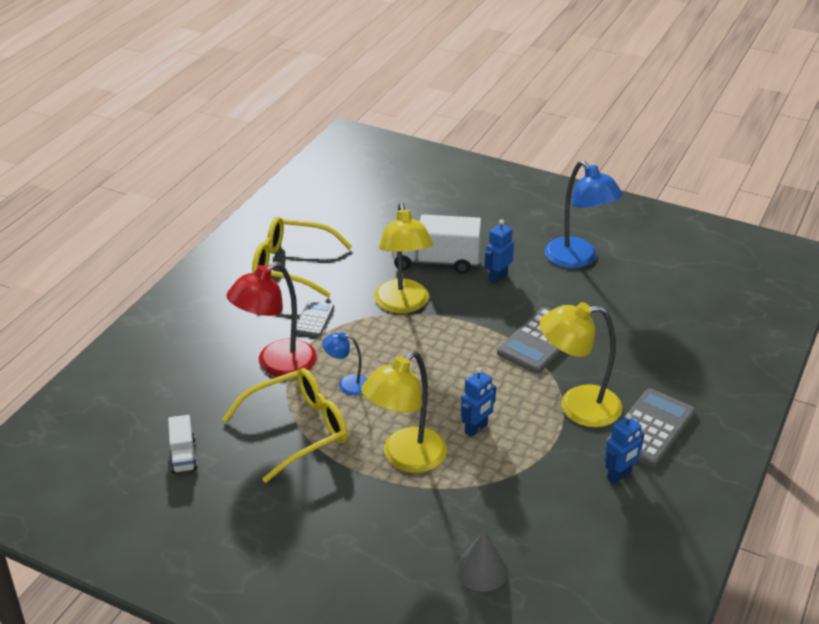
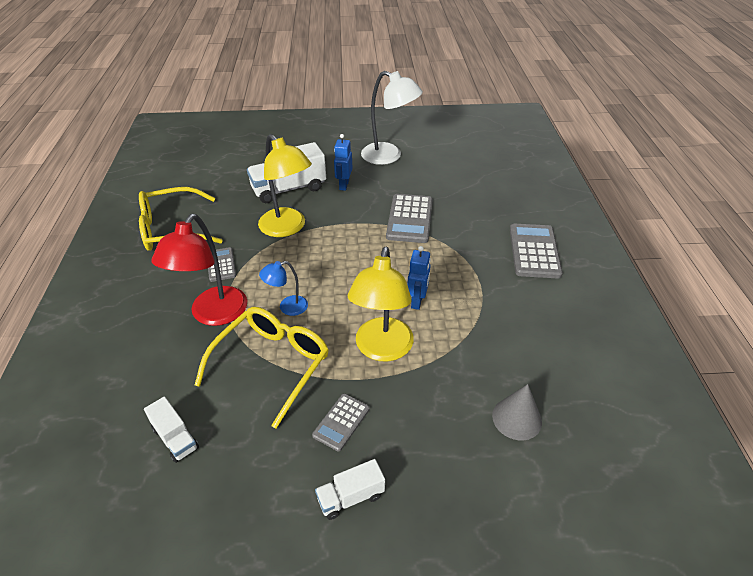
camera: 30 degrees left, 5 degrees up
(288, 561) = (351, 497): none -> white truck
(323, 502) = (341, 422): none -> grey calculator
(577, 259) = (389, 156): blue lamp -> white lamp
(577, 407) = (474, 255): yellow lamp -> none
(619, 475) = (545, 294): blue robot -> none

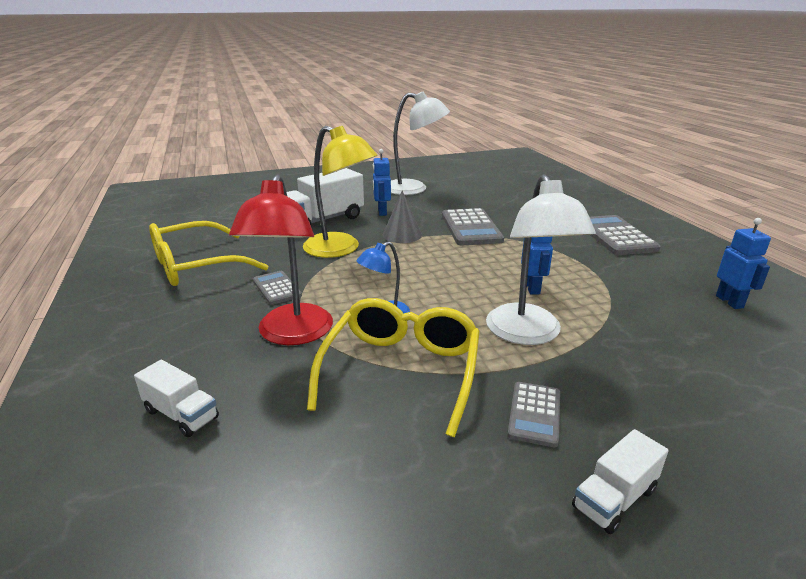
camera: 15 degrees left, 15 degrees down
(175, 438) = (309, 481): white truck -> white truck (181, 414)
(382, 349) = (527, 334): yellow lamp -> white lamp
(517, 418) = (733, 370): grey cone -> grey cone (402, 235)
(575, 349) = (729, 302): none -> blue robot

